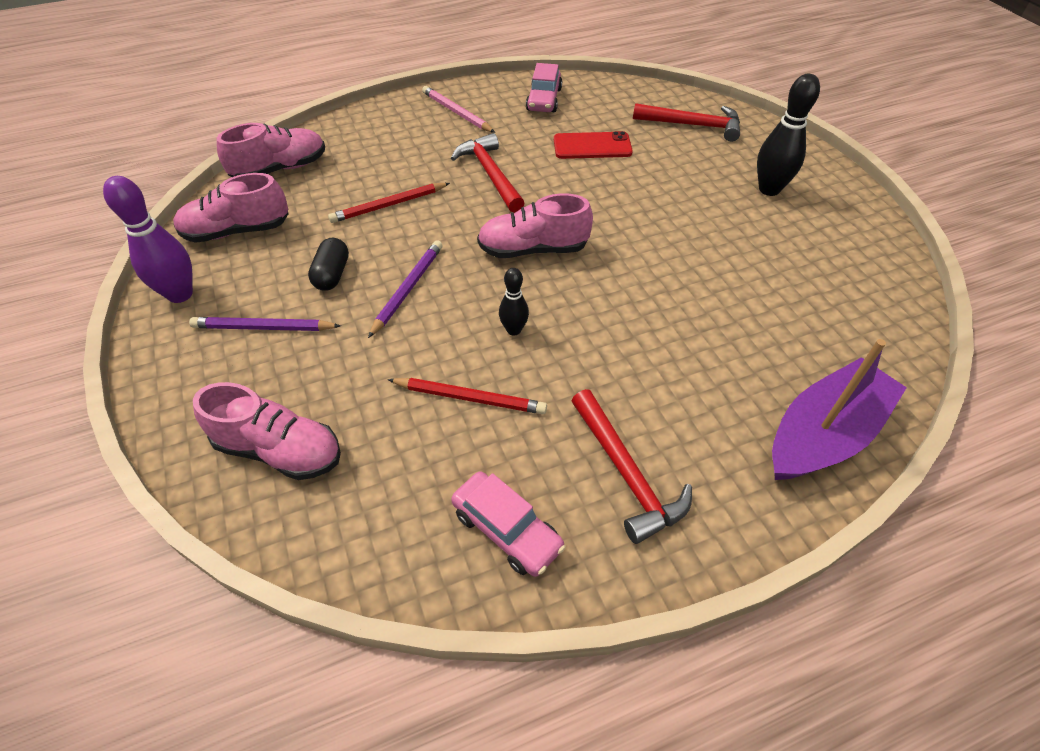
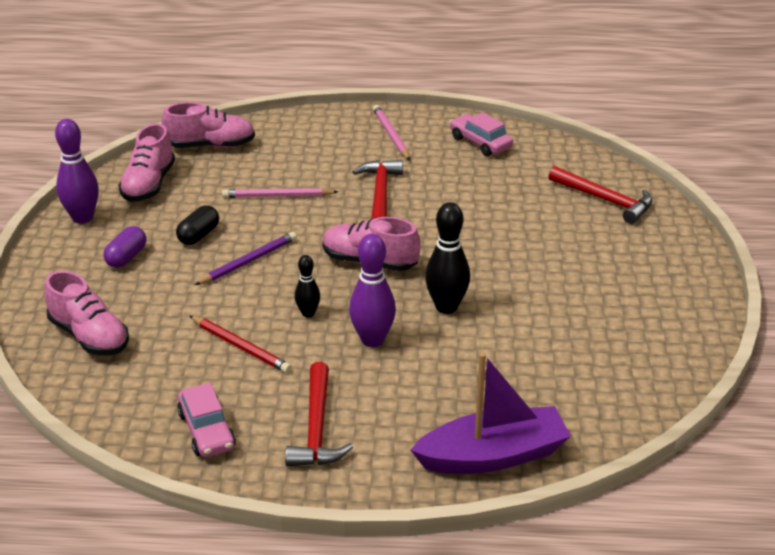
camera: 25 degrees right, 15 degrees down
(237, 231) = (149, 184): pink shoe -> pink shoe turned 90 degrees counterclockwise
(263, 328) = (126, 257): purple pencil -> purple capsule
(389, 205) = (277, 196): red pencil -> pink pencil
(544, 99) = (480, 142): pink car -> pink car turned 105 degrees clockwise
(592, 146) = (491, 194): red phone -> none
(602, 339) = (372, 340): none -> purple bowling pin
(769, 189) = (626, 273): black bowling pin -> black bowling pin (446, 307)

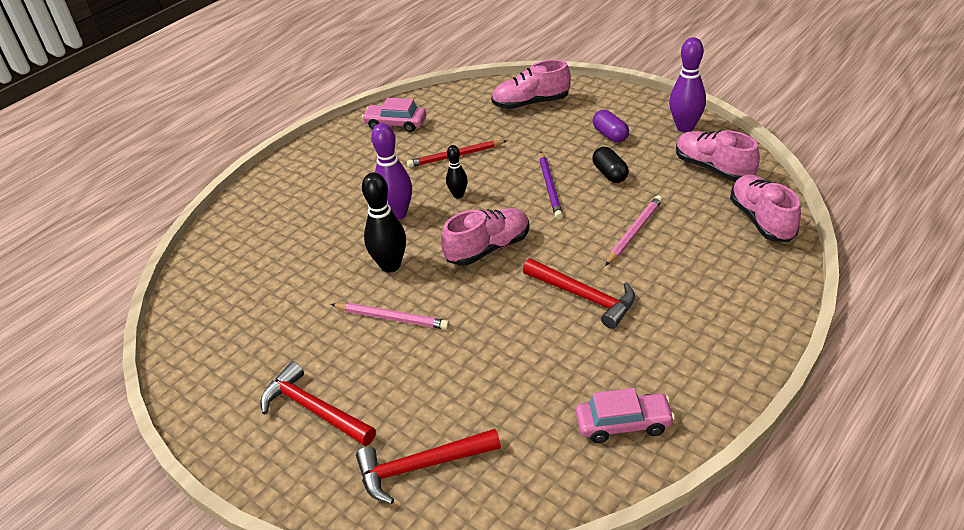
camera: 130 degrees right, 5 degrees up
(211, 145) = (762, 220): pink shoe -> pink shoe turned 135 degrees clockwise
(316, 428) = (348, 162): red hammer -> red hammer (314, 409)
(391, 135) = (696, 354): pink pencil -> pink pencil (392, 318)
(493, 456) = (239, 221): purple boat -> none

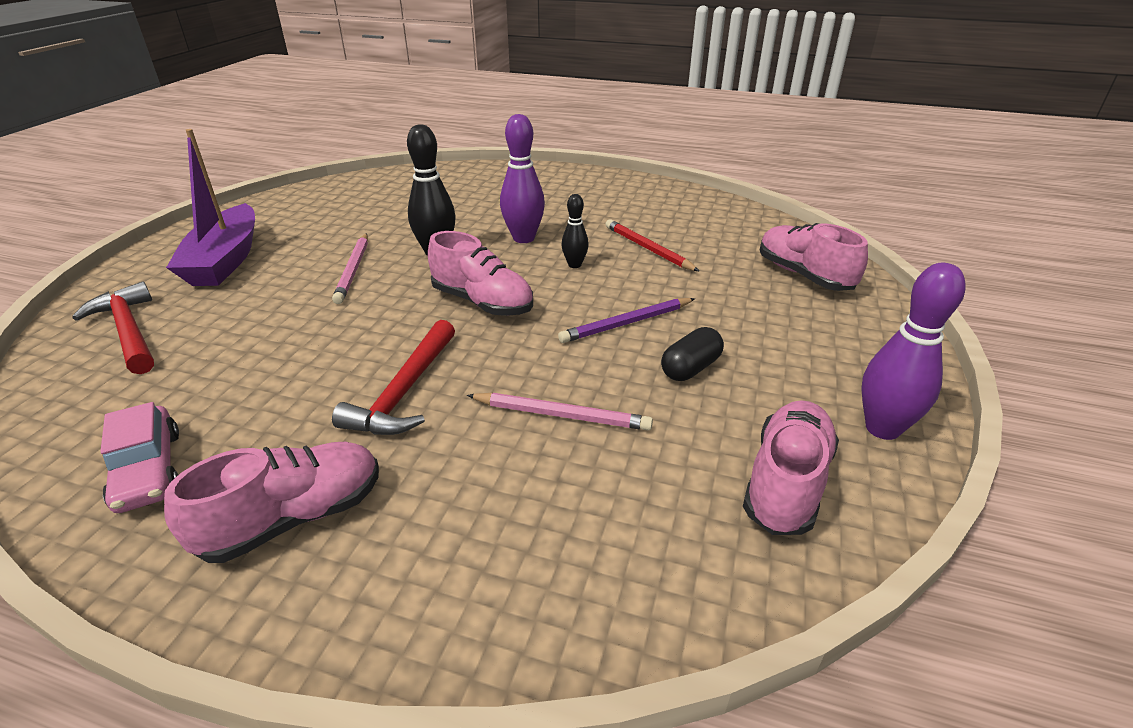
camera: 65 degrees right, 5 degrees down
(314, 409) = (225, 260): red hammer -> purple boat
(396, 124) = (681, 205): pink car -> none
(610, 135) = (788, 352): purple capsule -> none
(762, 220) = (666, 577): pink shoe -> pink shoe (294, 518)

